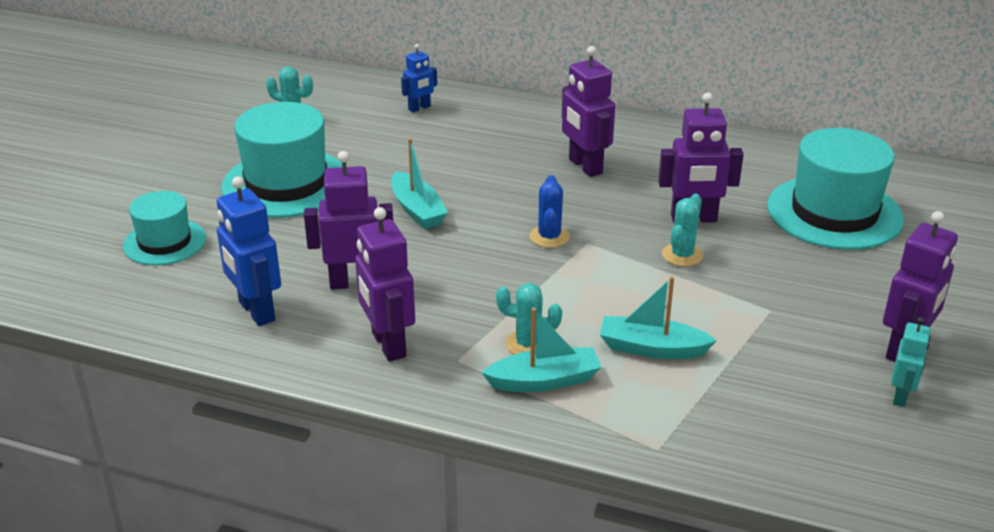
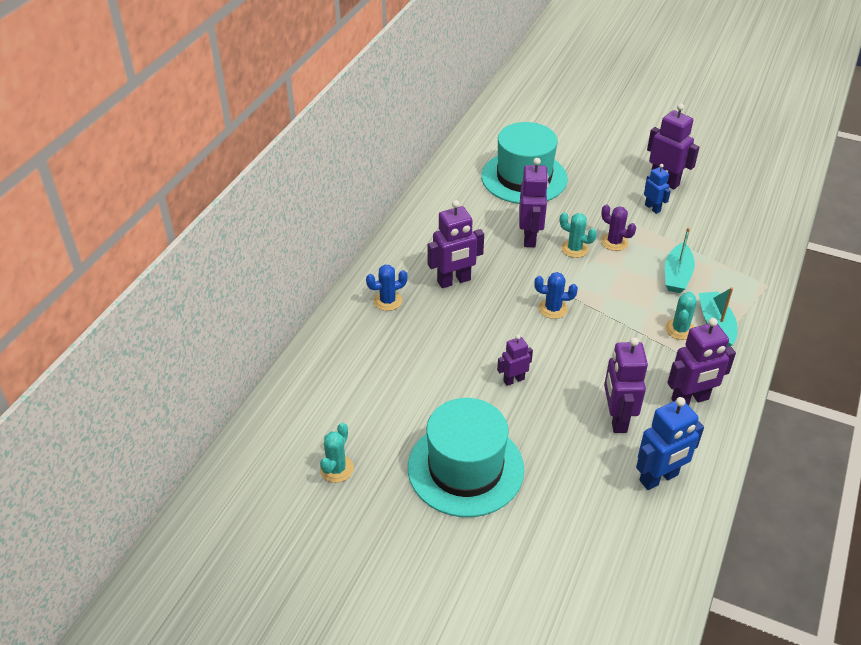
camera: 85 degrees left, 10 degrees up
(165, 242) = (562, 553): turquoise hat -> none
(417, 210) = (513, 380): turquoise boat -> purple robot
(419, 108) = (337, 374): blue robot -> blue robot (652, 208)
(538, 128) = (387, 301): none -> blue cactus
(712, 291) = (614, 242): none -> purple cactus
(901, 396) = (705, 191): turquoise robot -> none

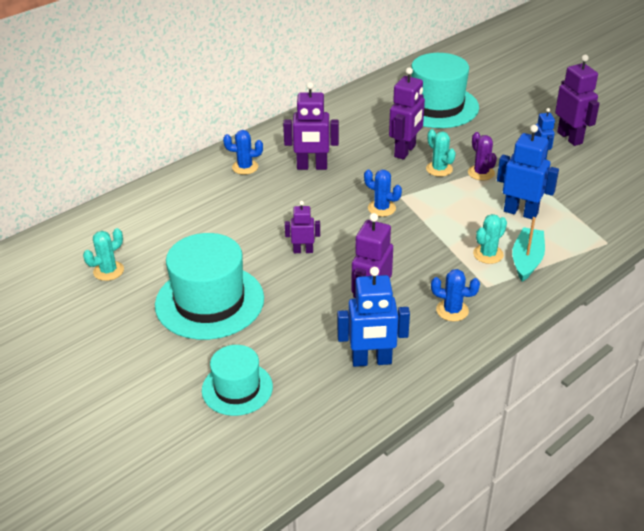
camera: 25 degrees right, 5 degrees down
(561, 554) = (237, 388): none -> turquoise hat
(677, 275) = (520, 212): turquoise boat -> blue robot
(690, 399) = (452, 310): purple robot -> blue cactus

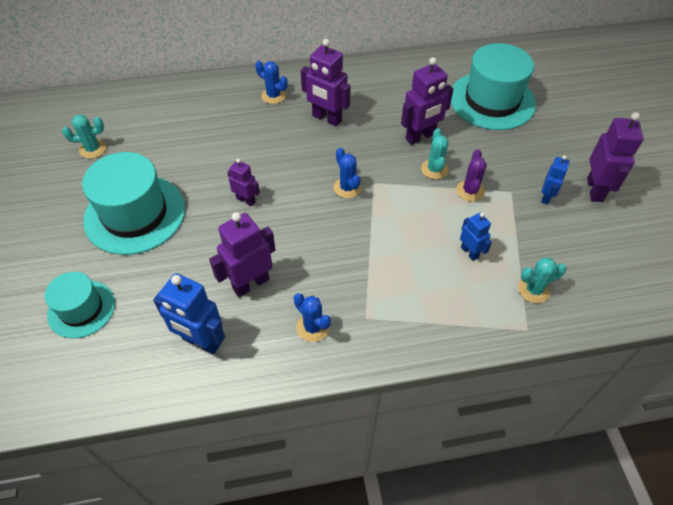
camera: 30 degrees right, 15 degrees up
(488, 254) = (398, 283): turquoise cactus -> turquoise cactus (533, 290)
(520, 212) = (469, 252): blue robot -> blue robot, size x0.58
(527, 260) = (428, 309): turquoise boat -> none

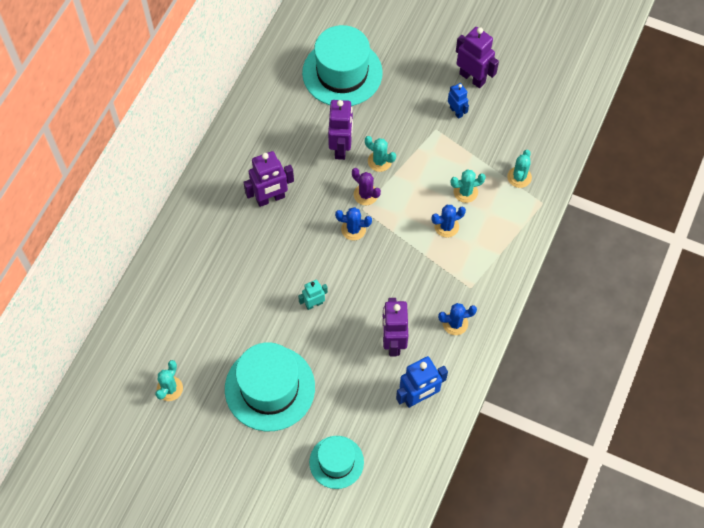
camera: 55 degrees left, 10 degrees up
(246, 200) = (314, 304): purple robot -> turquoise robot
(273, 96) = (212, 221): blue cactus -> blue cactus (446, 226)
(469, 252) = (465, 192): blue robot -> turquoise cactus
(470, 191) = (416, 153): purple cactus -> purple cactus (365, 194)

